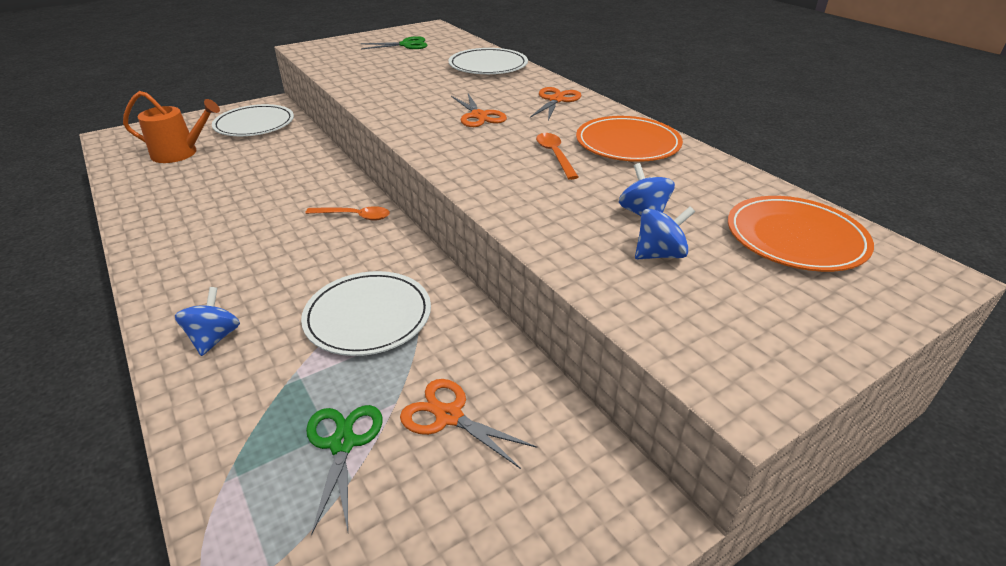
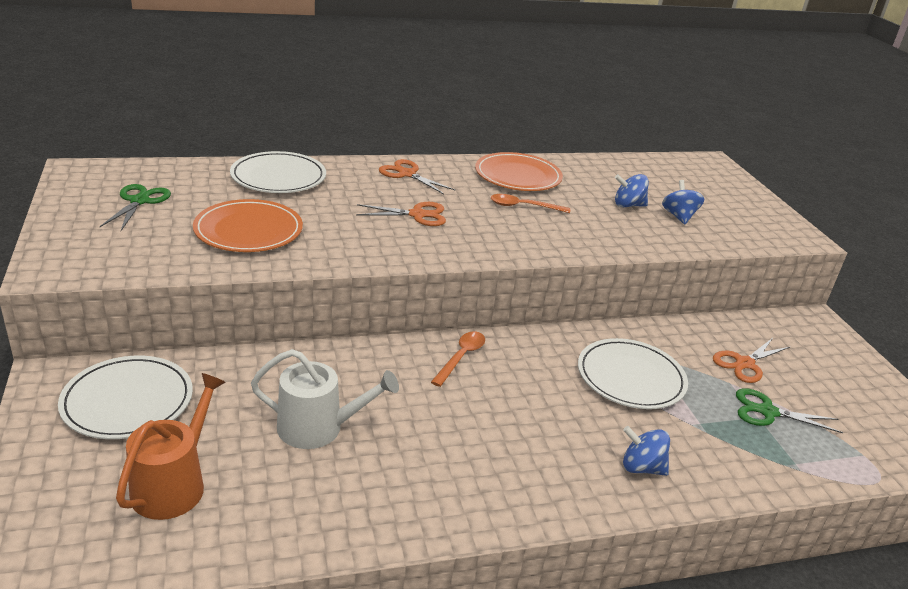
camera: 75 degrees left, 5 degrees down
(242, 180) = (318, 428): none -> white watering can
(795, 238) = (669, 176): orange plate -> orange plate (248, 230)

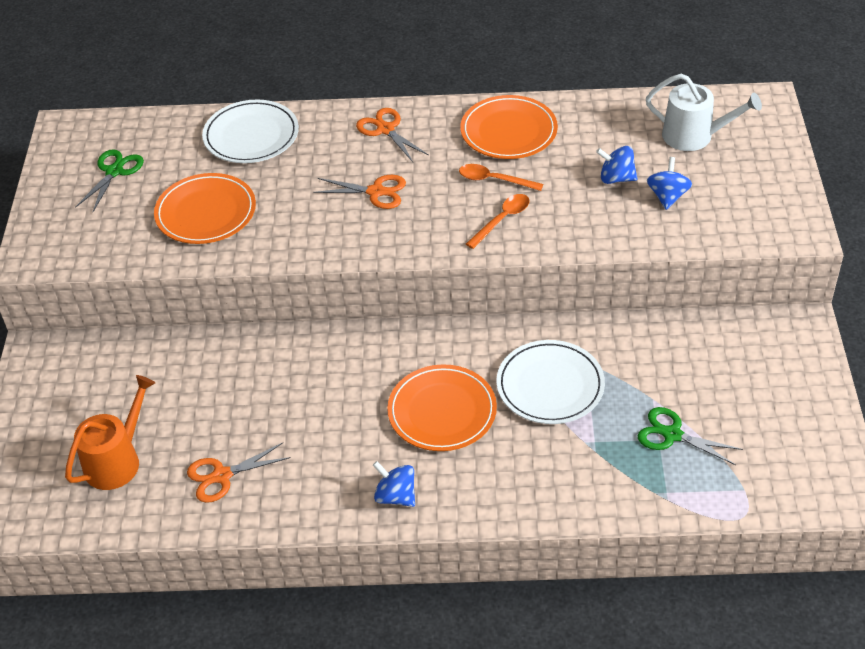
camera: 20 degrees right, 15 degrees up
(127, 401) = (92, 380): white plate -> none
(318, 428) = (240, 418): white watering can -> white watering can (694, 136)
(461, 357) = (391, 351): orange spoon -> orange spoon (502, 220)
(536, 406) = (442, 411): none -> orange plate
(641, 467) = (512, 482): blue spinning top -> blue spinning top (395, 496)
(744, 364) = (682, 377): orange scissors -> orange scissors (222, 476)

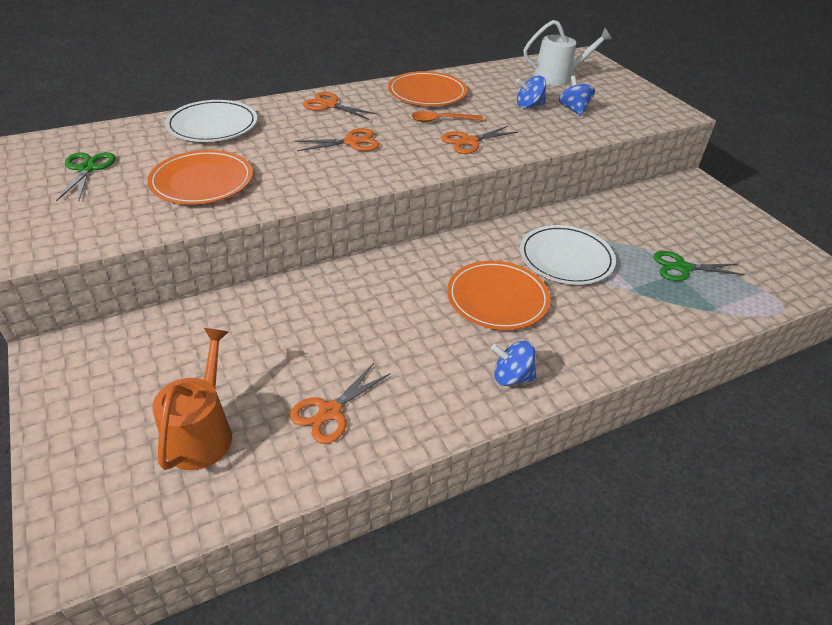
camera: 30 degrees left, 5 degrees down
(502, 220) = (469, 141): orange spoon -> orange scissors

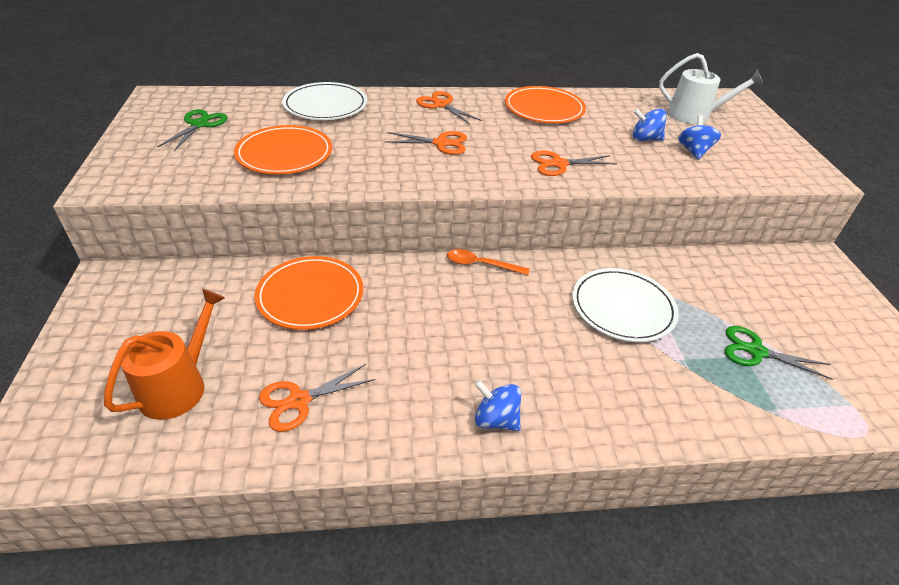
camera: 20 degrees right, 0 degrees up
(441, 120) = (542, 138): orange spoon -> orange spoon (481, 265)
(497, 298) = (525, 331): orange plate -> orange plate (310, 295)

